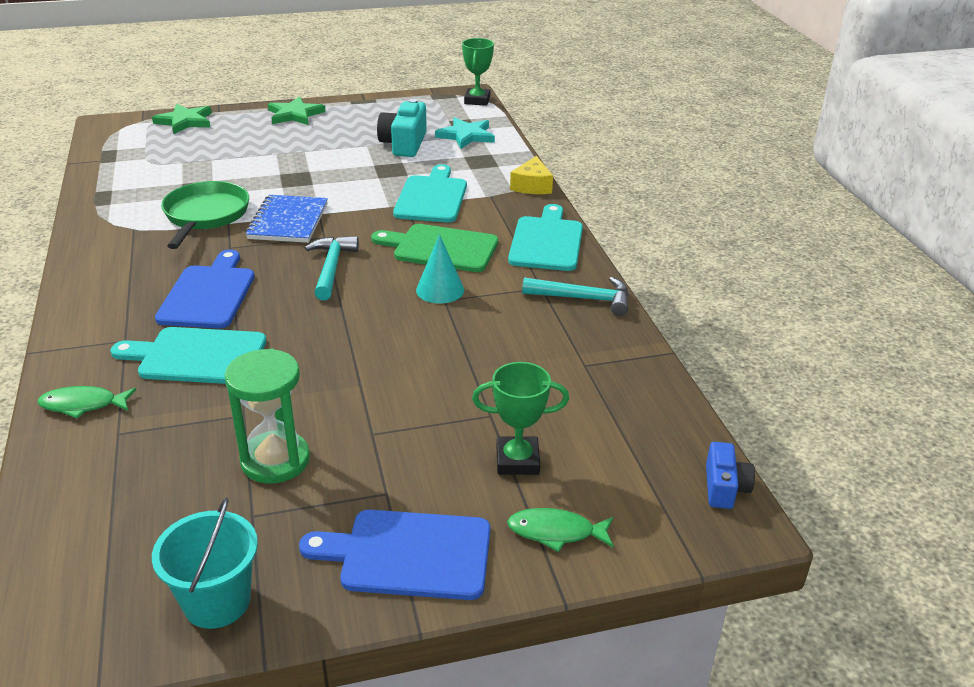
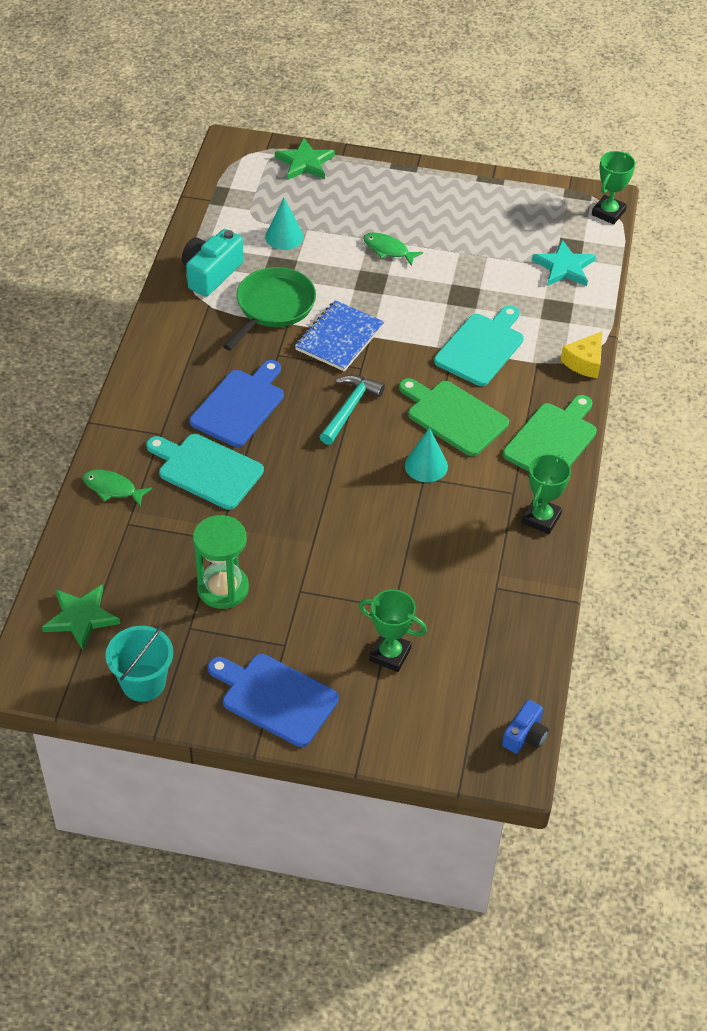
camera: 25 degrees right, 15 degrees up
(190, 168) = (284, 236): none -> turquoise cone
(295, 114) = (412, 182): green star -> green star (81, 617)
(404, 144) = (496, 261): turquoise camera -> turquoise camera (211, 273)
(546, 241) = (552, 440): turquoise cutting board -> green cutting board
(556, 532) = (381, 721): green fish -> green fish (388, 250)
(583, 299) = (541, 518): turquoise hammer -> green trophy

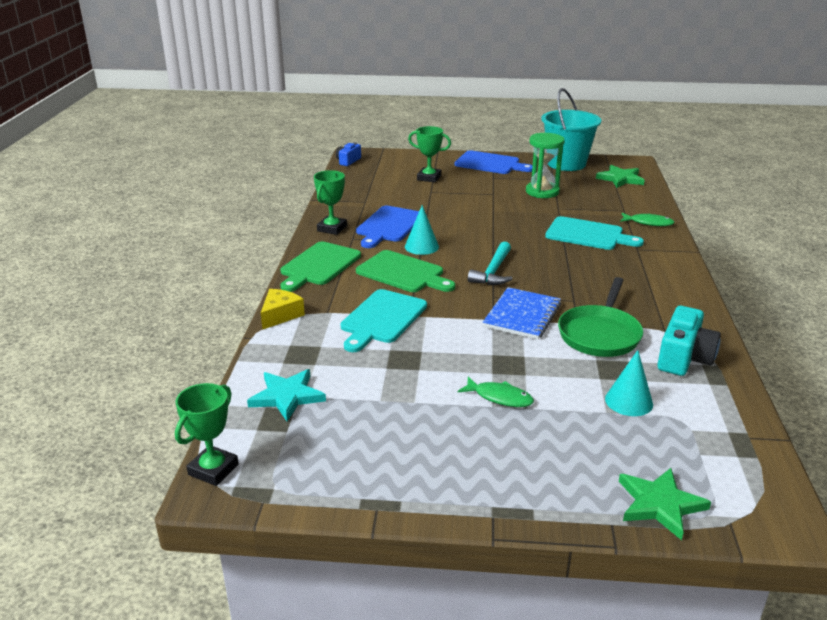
camera: 175 degrees right, 20 degrees down
(143, 683) = (566, 164): turquoise bucket -> turquoise bucket, size x1.52
(239, 405) = (586, 267): blue cutting board -> blue cutting board (389, 226)

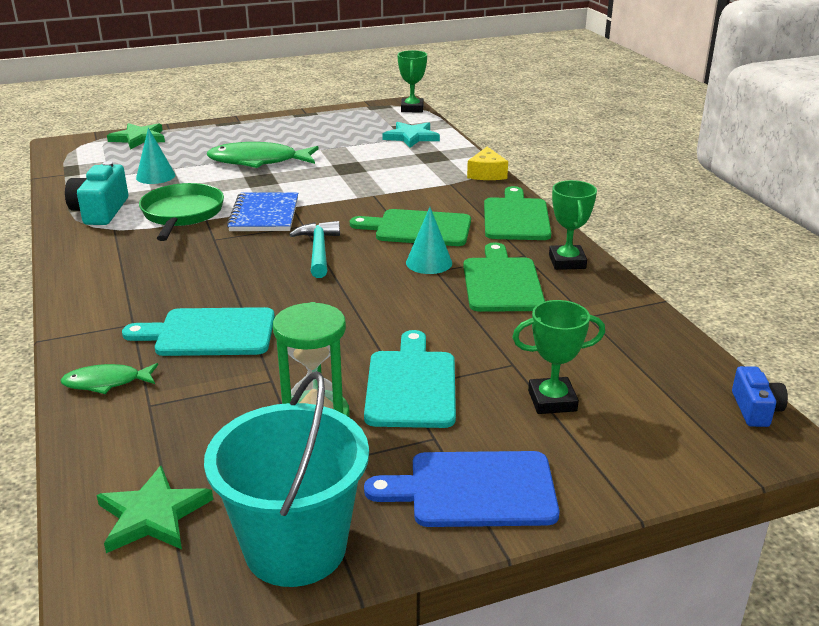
camera: 155 degrees right, 0 degrees up
(382, 318) = (395, 188): turquoise cutting board -> turquoise cutting board (411, 385)
(389, 226) = (501, 282): blue cutting board -> green cutting board
(499, 397) = (258, 161): green fish -> green fish, size x1.85

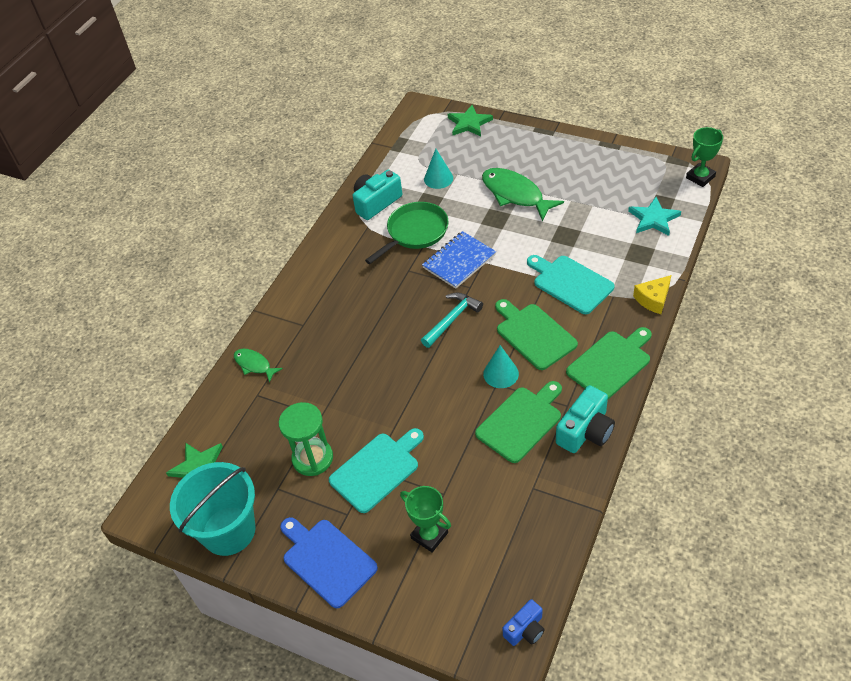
camera: 50 degrees right, 20 degrees up
(210, 333) = (328, 358): turquoise cutting board -> turquoise cutting board (570, 283)
(567, 262) = (585, 431): green trophy -> turquoise camera

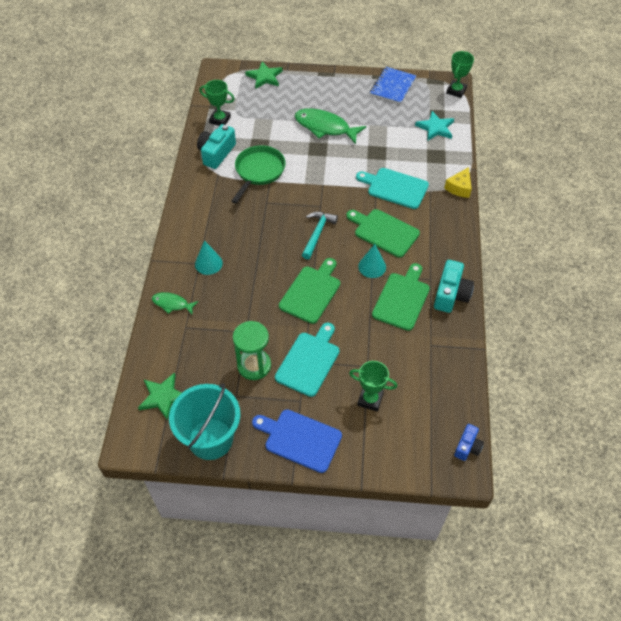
camera: 25 degrees left, 5 degrees up
(396, 165) = (220, 120): none -> green trophy
(438, 178) = (259, 125): turquoise cone -> turquoise cone (208, 263)
(459, 261) = (303, 187): blue notebook -> blue notebook (392, 87)
(610, 363) = (448, 241): green cutting board -> green cutting board (311, 292)

